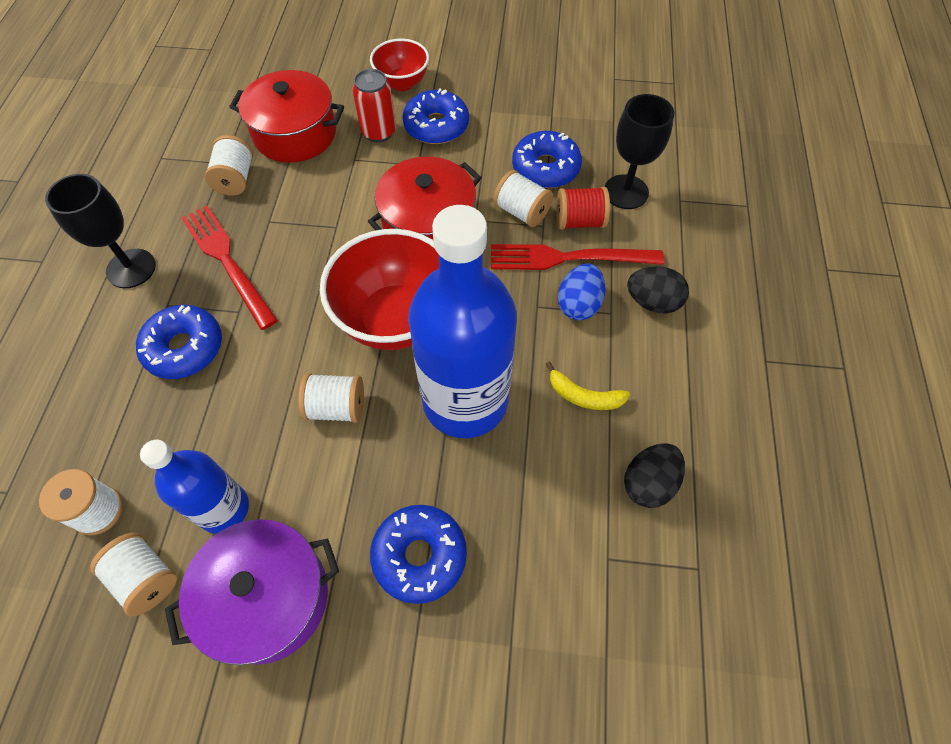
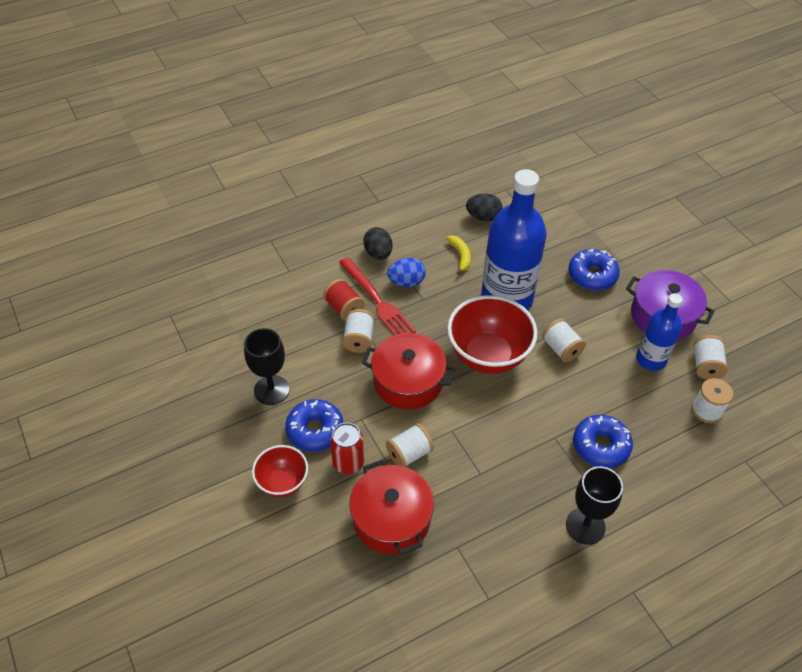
camera: 125 degrees left, 10 degrees down
(227, 261) = (530, 472): red fork -> none
(235, 179) = (465, 524): white spool -> white spool (409, 453)
(545, 168) = (310, 346): blue donut -> none
(626, 192) = (301, 297): black goblet -> black goblet (271, 390)

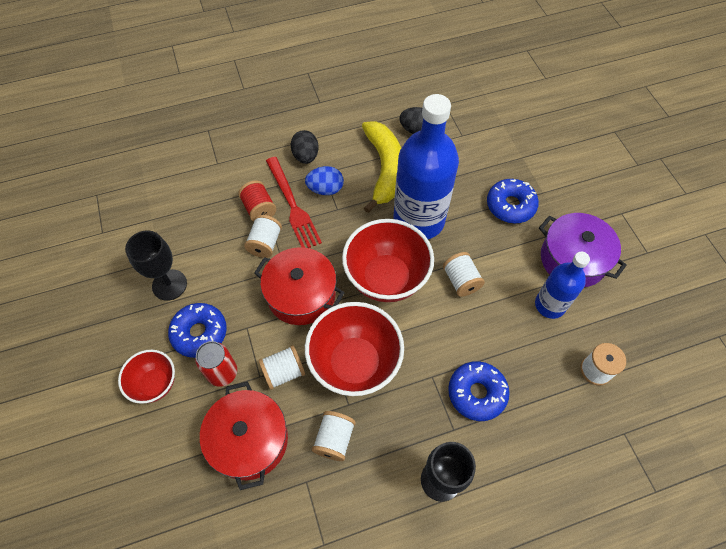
camera: 10 degrees right, 10 degrees up
(460, 256) = (384, 169): yellow banana -> yellow banana, size x2.14
(477, 436) = (355, 363): none -> red bowl
(706, 366) = (605, 320): white spool -> white spool (334, 439)

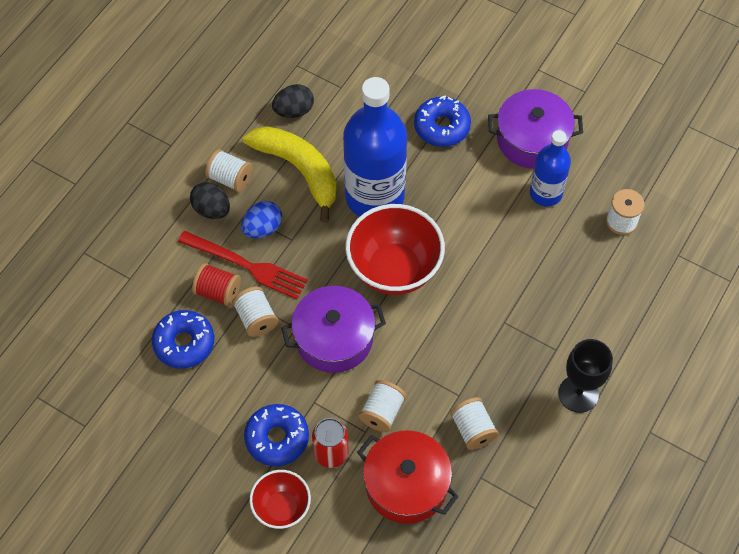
camera: 40 degrees left, 0 degrees up
(169, 285) = (205, 420): black goblet -> none
(301, 294) = (334, 338): red pot -> purple pot
(355, 363) = (433, 359): red bowl -> none
(461, 281) = (458, 225): white spool -> white spool (230, 178)
(477, 393) = (549, 308): blue donut -> blue donut (184, 343)

